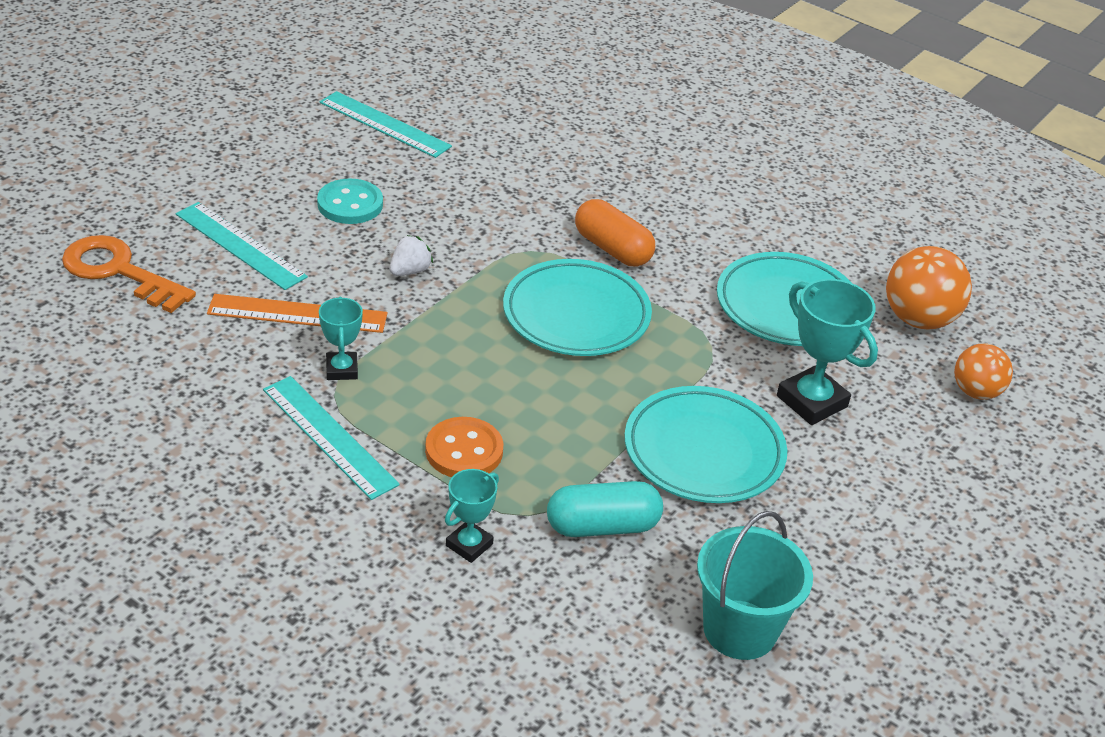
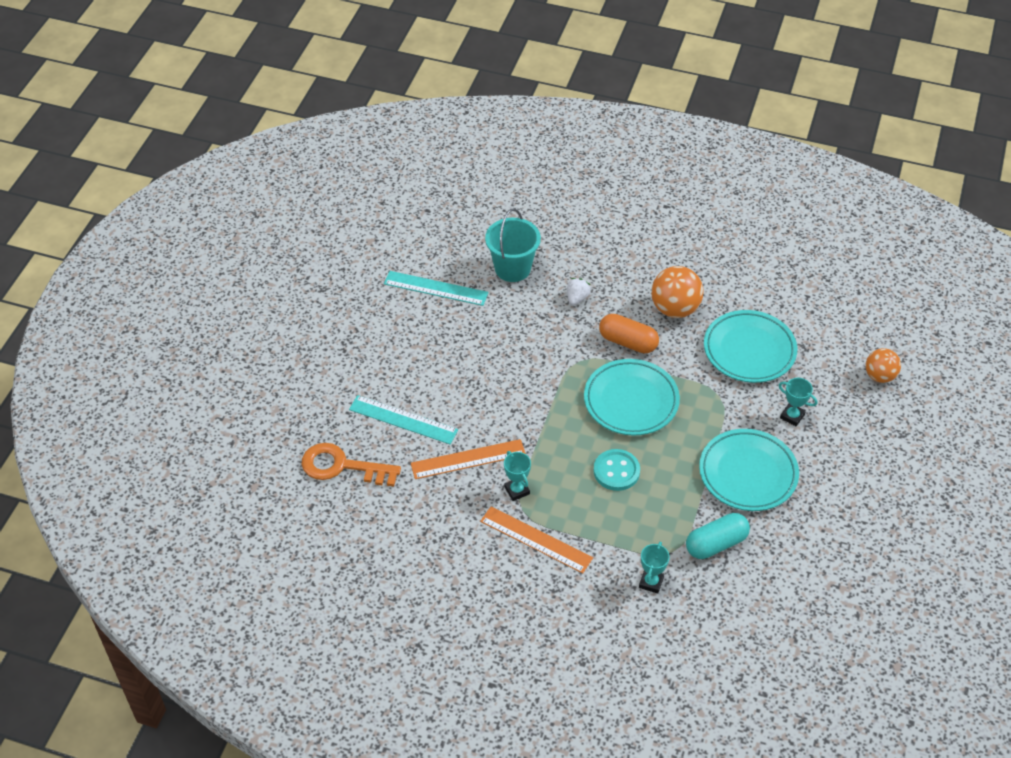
camera: 15 degrees left, 10 degrees up
(329, 436) = (536, 539): turquoise ruler -> orange ruler
(350, 204) = (451, 363): turquoise button -> turquoise button (616, 471)
(410, 271) = (516, 403): white strawberry -> white strawberry (577, 298)
(464, 451) = (616, 521): orange button -> none
(740, 630) = (817, 582): turquoise bucket -> turquoise bucket (512, 268)
(811, 401) = (792, 416): turquoise trophy -> turquoise trophy, size x0.58
(918, 319) = (828, 333): orange ball -> orange ball (675, 309)

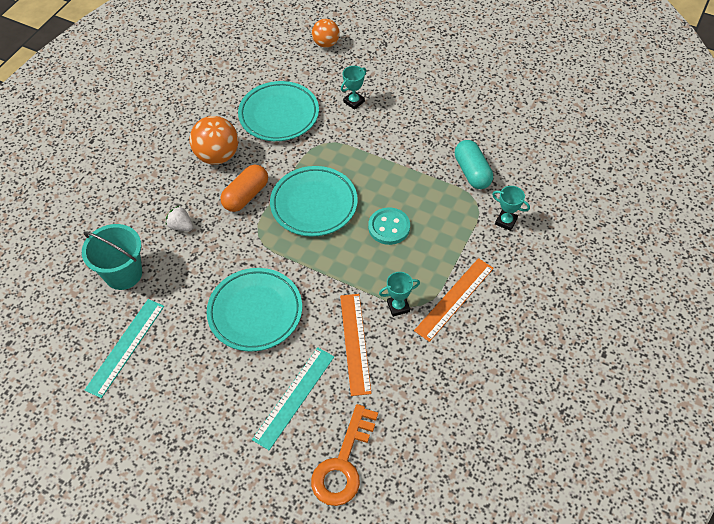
camera: 80 degrees left, 5 degrees up
(748, 473) = (406, 139): turquoise plate -> turquoise plate (255, 312)

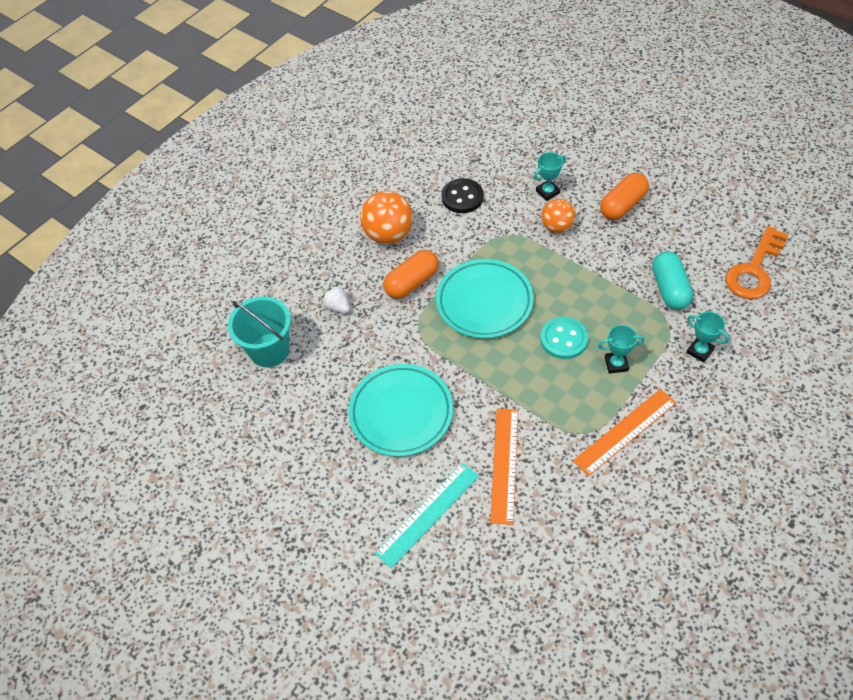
camera: 15 degrees right, 0 degrees up
(125, 347) = (259, 430): turquoise ruler -> none
(279, 115) = (462, 197): turquoise plate -> black button
(326, 43) = (527, 123): orange ball -> orange ball (557, 227)
(343, 463) = (469, 597): orange key -> orange key (754, 270)
(398, 306) = (559, 431): turquoise trophy -> turquoise trophy (616, 364)
(421, 106) = (622, 205): none -> orange capsule

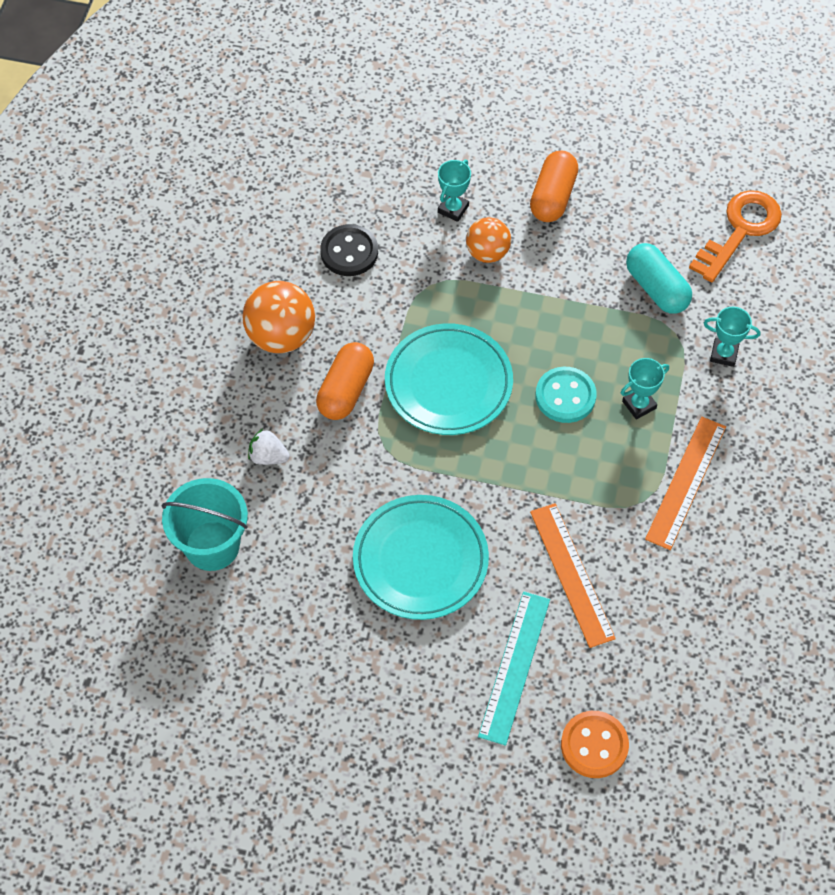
camera: 30 degrees left, 5 degrees up
(456, 597) = (594, 745): none -> orange button
(754, 270) = (740, 230): orange key -> orange key turned 150 degrees counterclockwise

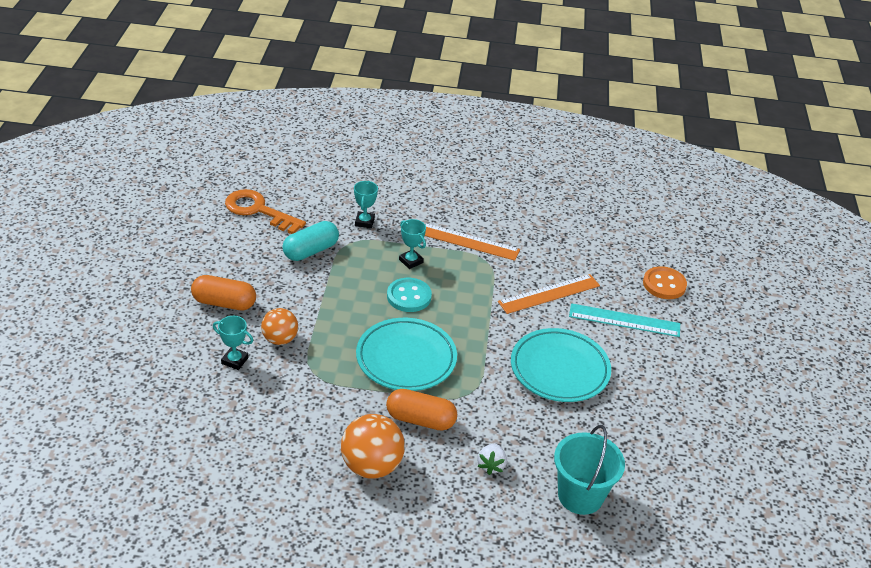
camera: 100 degrees left, 20 degrees down
(349, 252) = (280, 425): black button -> none

